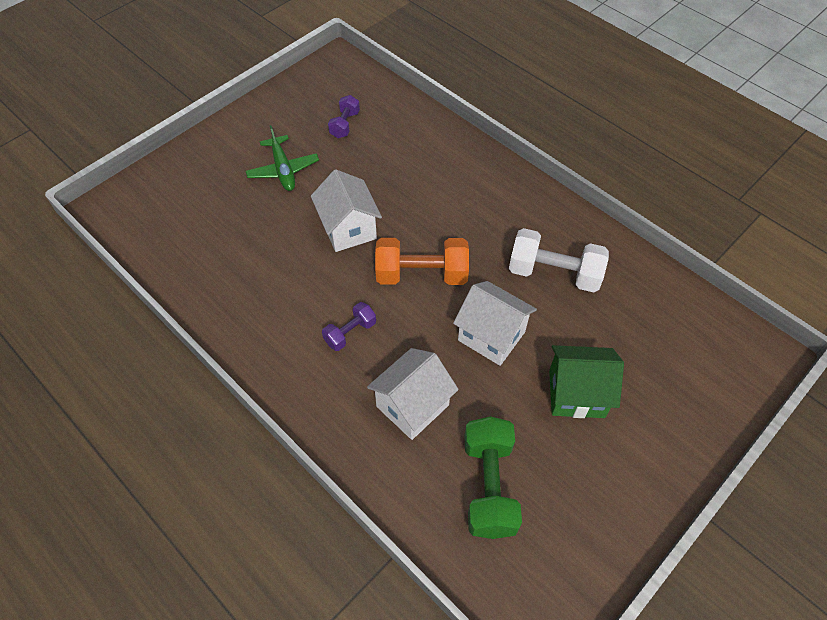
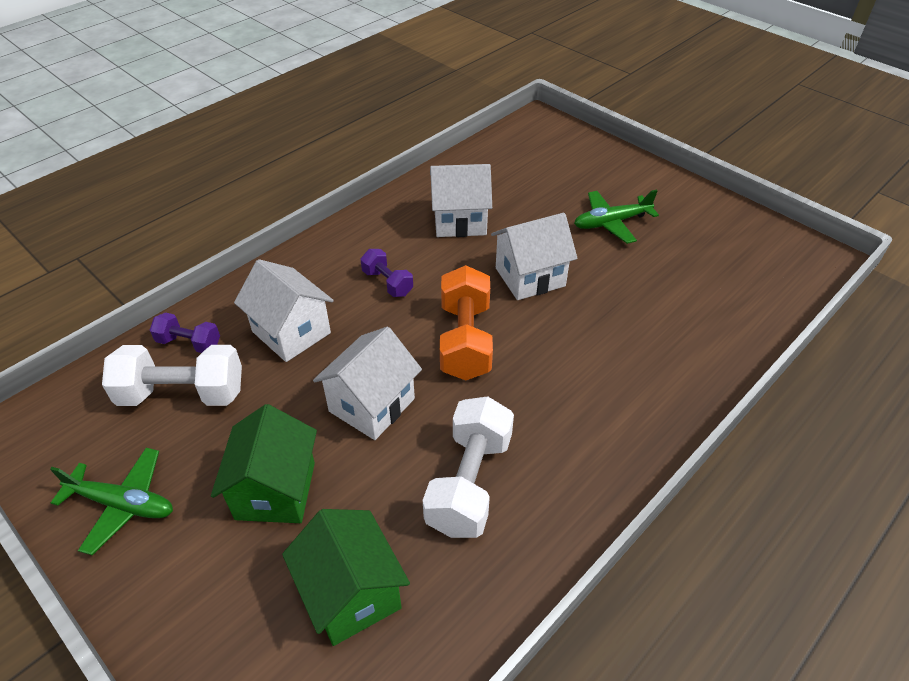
camera: 90 degrees right, 10 degrees down
(266, 277) = (460, 221): none -> white house
(345, 124) = (700, 268): purple dumbbell -> purple dumbbell (189, 343)
(489, 486) = (182, 394): green dumbbell -> white dumbbell
(604, 505) = (123, 504): none -> green plane
(645, 337) = (351, 594): none -> green house

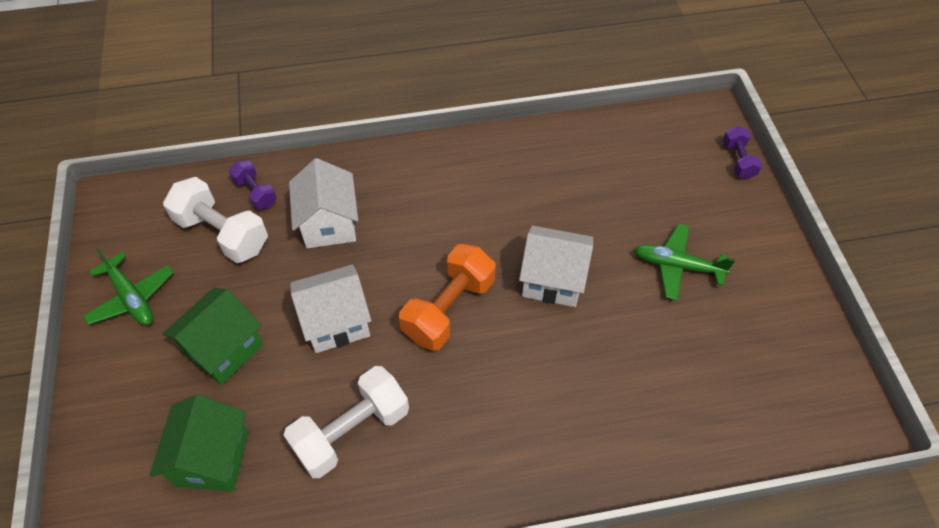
camera: 35 degrees right, 10 degrees up
(387, 283) = (433, 219): purple dumbbell -> purple dumbbell (738, 160)
(460, 221) = (541, 190): white house -> none

